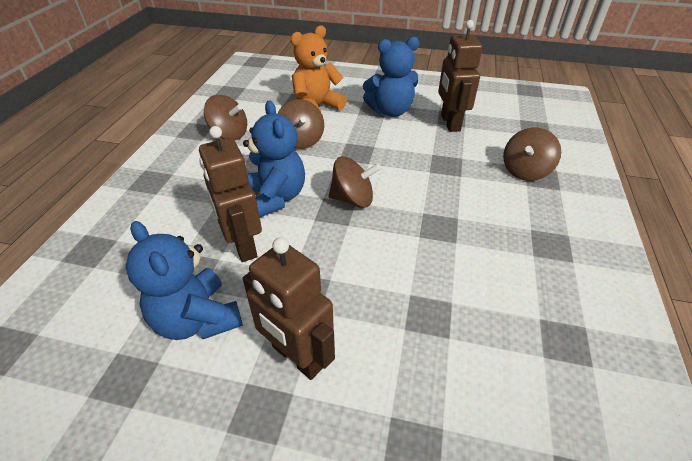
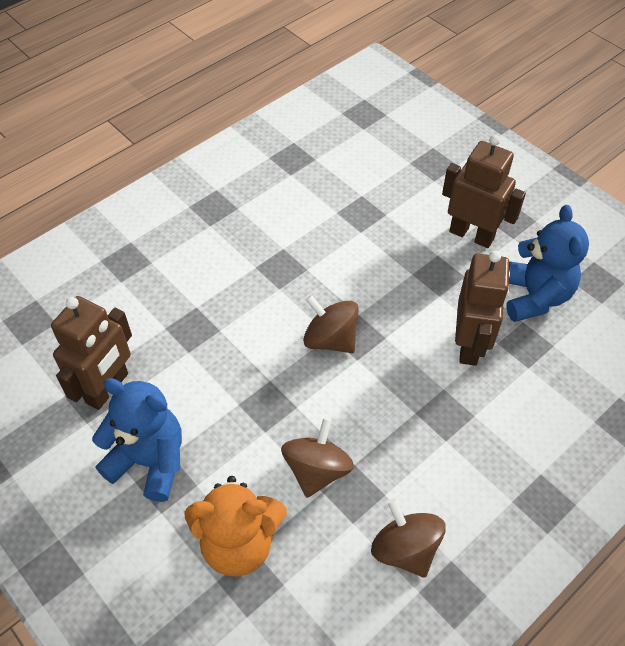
camera: 145 degrees left, 10 degrees up
(275, 198) = (407, 387): blue teddy bear -> none
(297, 357) = (471, 235): brown robot -> brown robot turned 45 degrees counterclockwise
(525, 171) = (130, 276): brown spinning top -> none

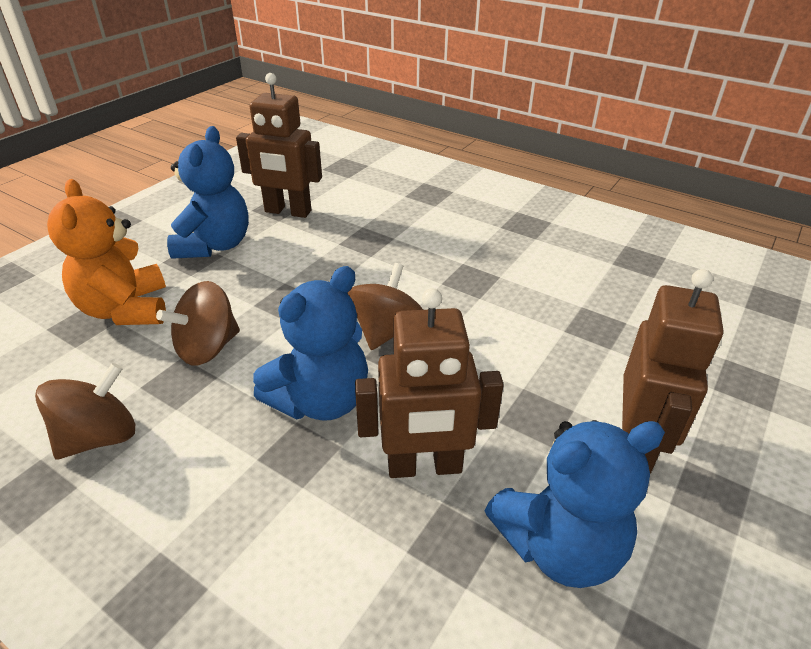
camera: 75 degrees right, 15 degrees down
(317, 470) = (207, 348): brown spinning top -> brown spinning top turned 135 degrees clockwise
(398, 395) = (321, 401): none -> blue teddy bear

